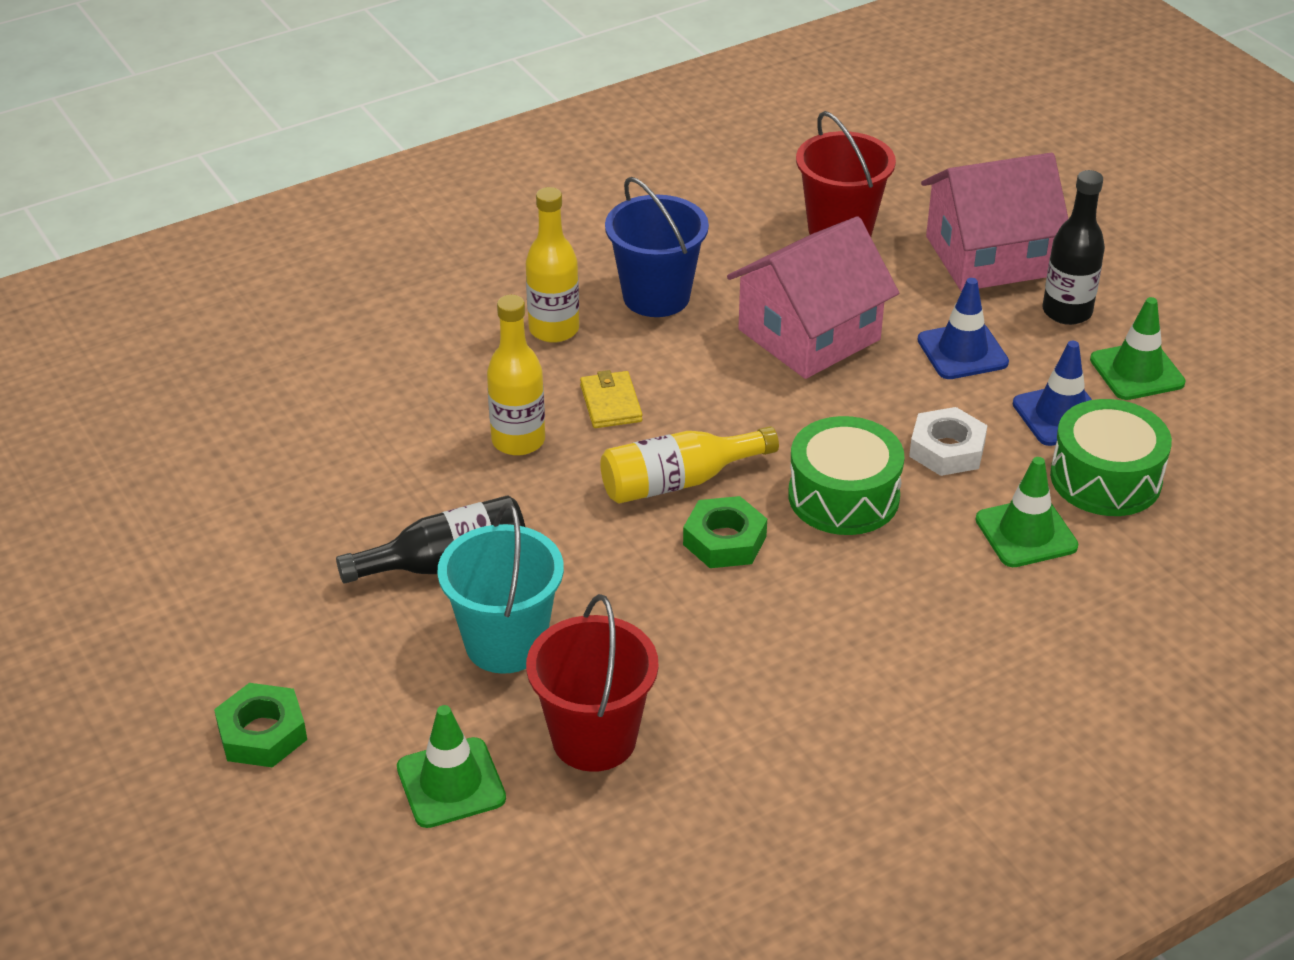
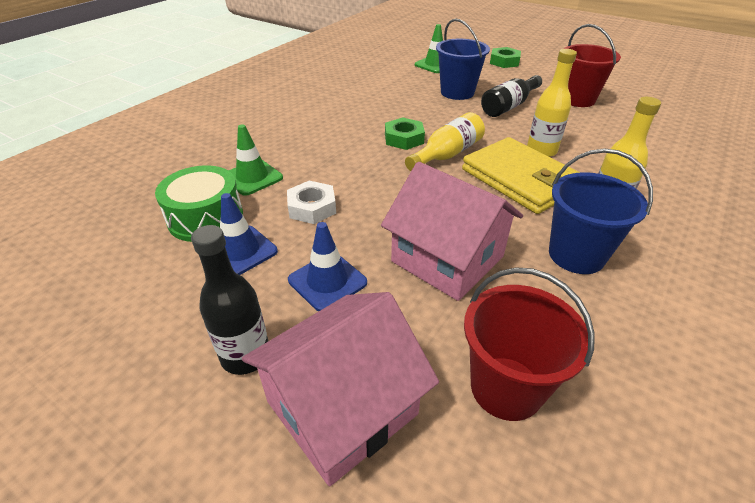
camera: 155 degrees right, 0 degrees up
(505, 643) = (457, 92): turquoise bucket -> blue bucket
(594, 738) = (400, 80): red bucket -> red bucket (577, 99)
(611, 403) = (520, 179): yellow wallet -> yellow wallet, size x2.25
(809, 335) = (447, 259): pink house -> pink house turned 75 degrees counterclockwise
(843, 496) = (359, 169): green drum -> none
(1137, 371) = (178, 308): green traffic cone -> none

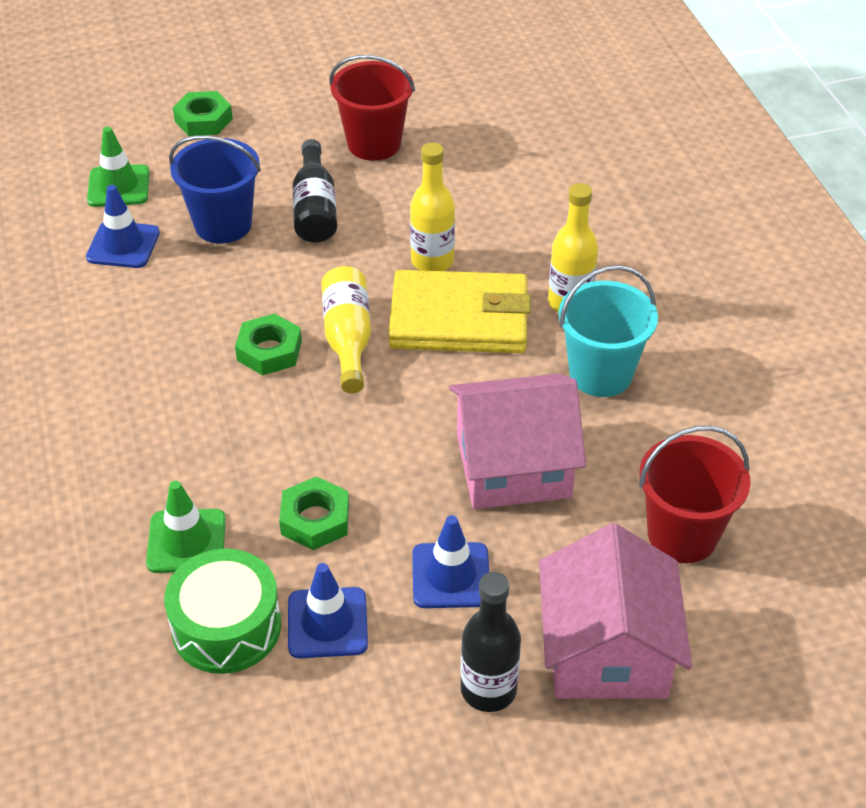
camera: 50 degrees left, 5 degrees up
(312, 207) = (315, 519): white nut -> green nut
(406, 80) = (123, 245): none -> blue traffic cone
(576, 255) = (600, 374): blue bucket -> turquoise bucket

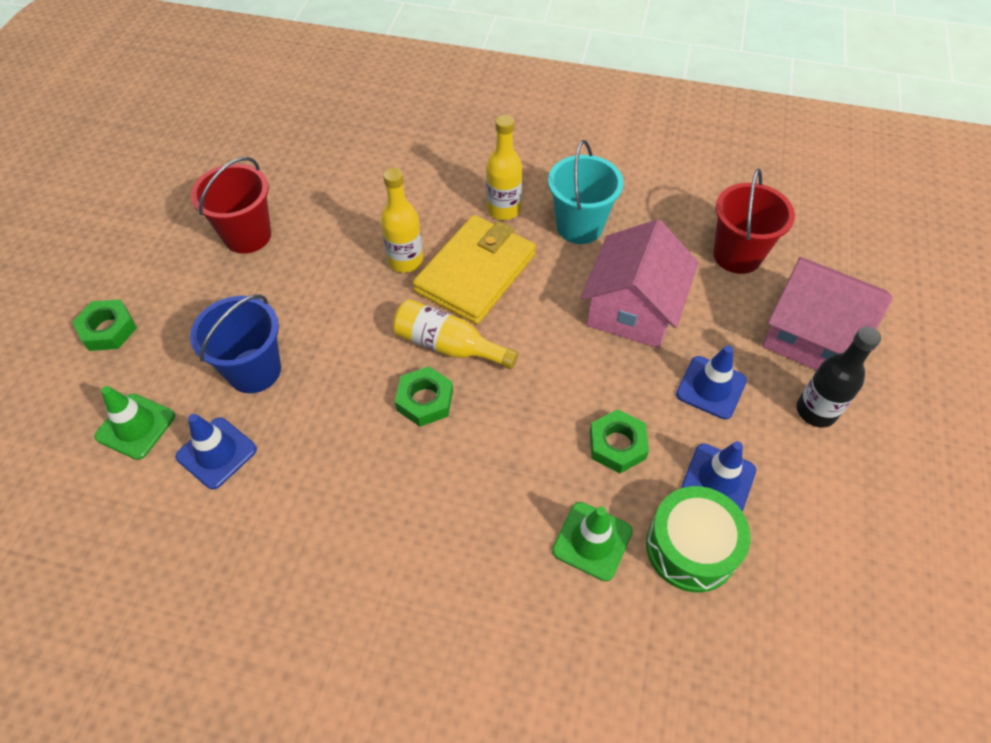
camera: 60 degrees left, 10 degrees up
(315, 209) = (289, 303): black bottle -> none

